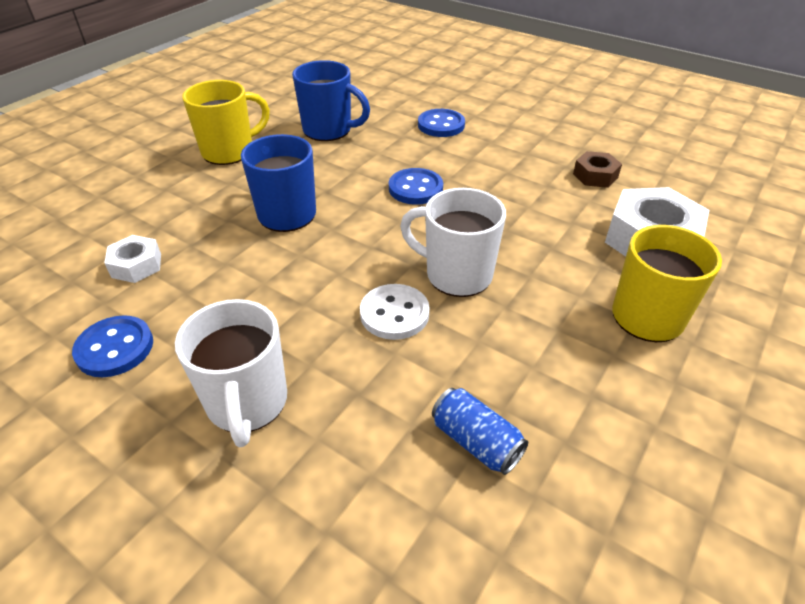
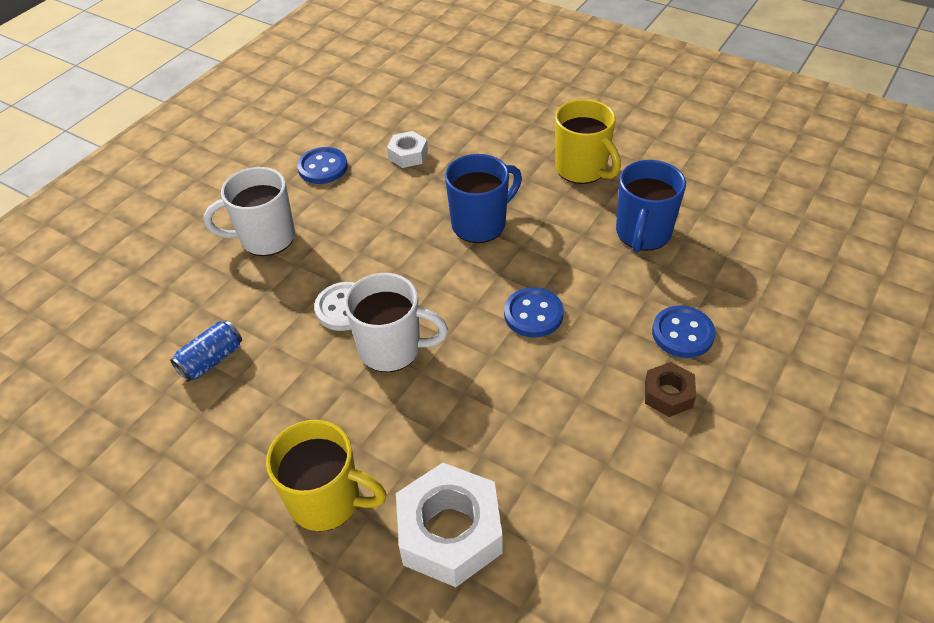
camera: 90 degrees right, 5 degrees up
(456, 275) = (392, 349): white mug -> white mug turned 75 degrees clockwise
(595, 176) = (585, 495): brown nut -> brown nut (668, 394)

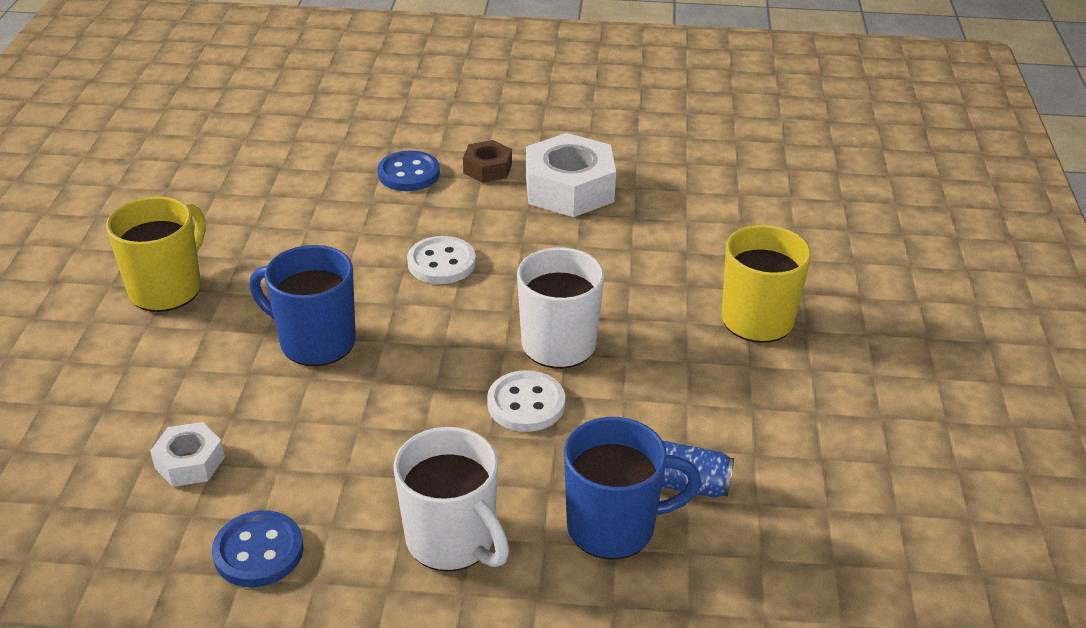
camera: 120 degrees left, 10 degrees down
(450, 532) = (717, 242): white nut -> white nut (569, 189)
(533, 314) = (441, 263): blue button -> white button
(642, 234) = (274, 221): blue mug -> blue mug (614, 527)

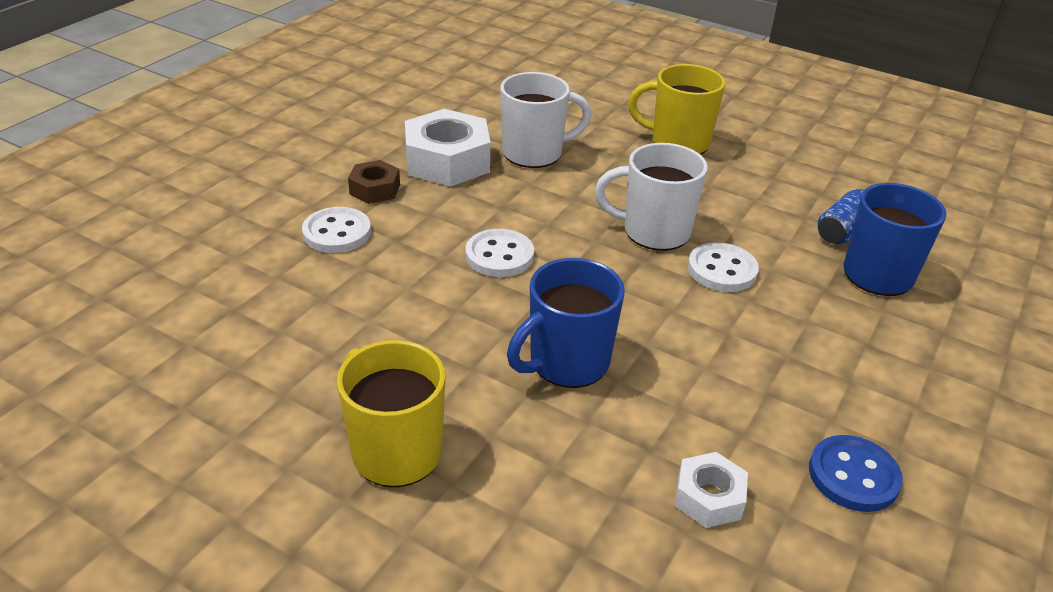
camera: 65 degrees left, 0 degrees up
(409, 174) = (337, 232): blue button -> white button
(452, 541) = (871, 355): white mug -> white mug (534, 153)

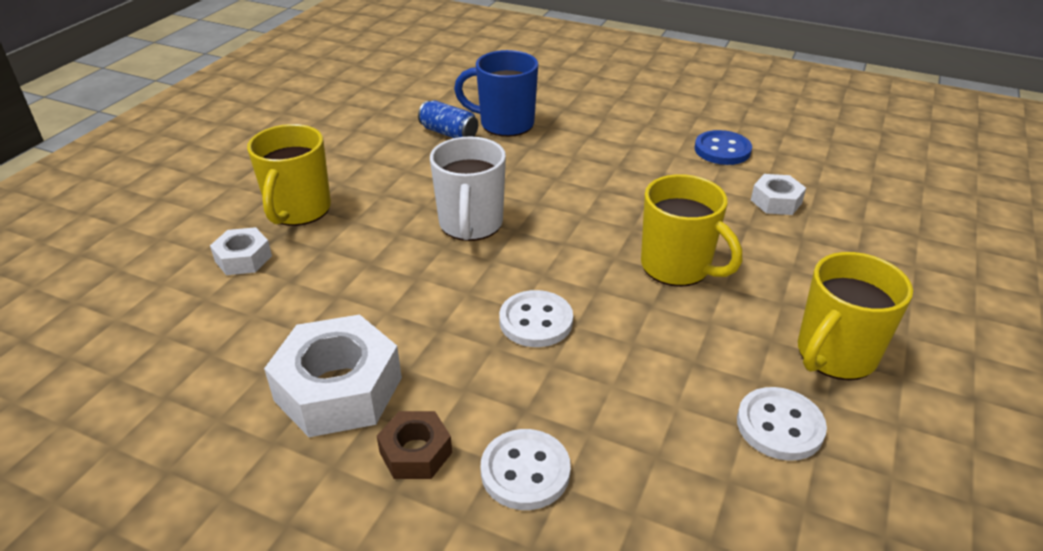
camera: 95 degrees left, 0 degrees up
(534, 153) = (319, 312): white mug -> none
(567, 363) = (677, 267): blue mug -> yellow mug
(608, 121) = (243, 258): none -> white nut
(722, 270) = (520, 190): white button -> white button (779, 426)

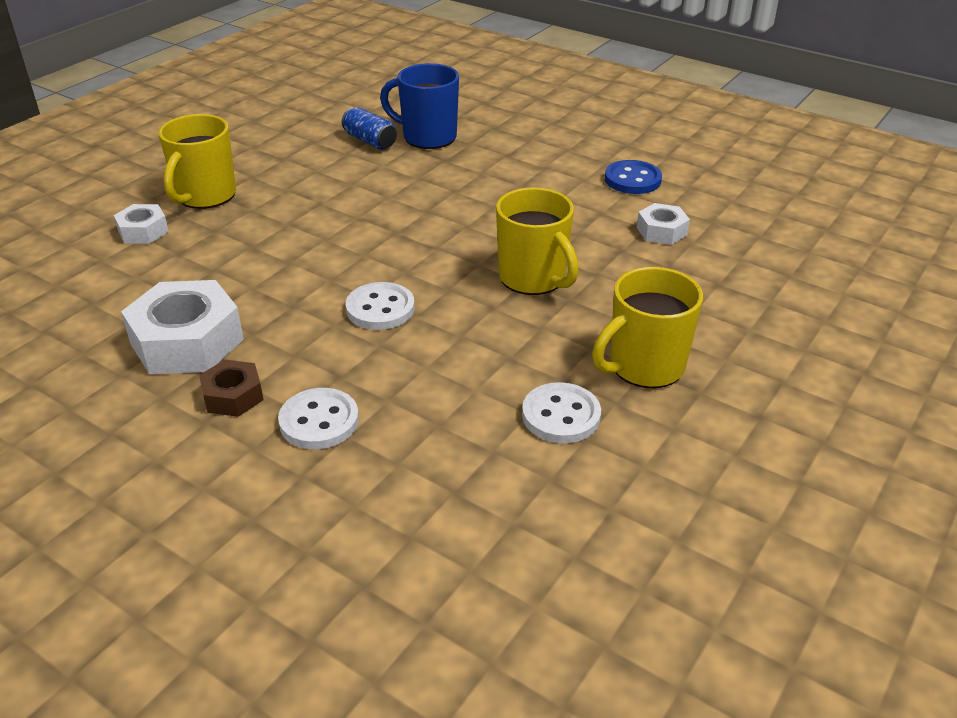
camera: 10 degrees right, 0 degrees up
(470, 225) = (356, 223): white mug -> none

